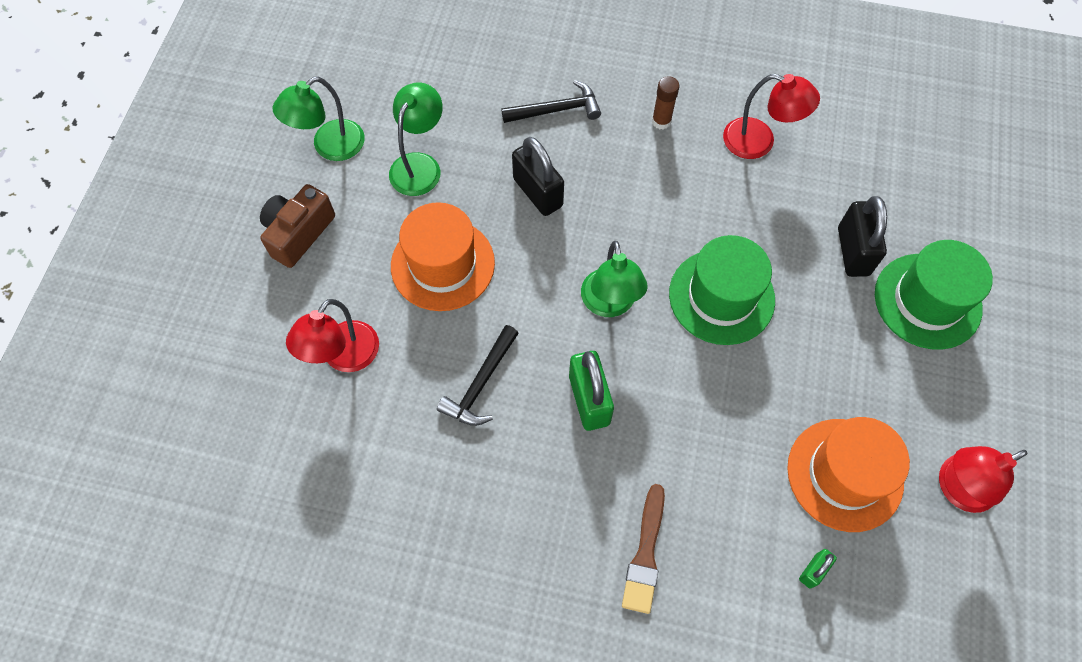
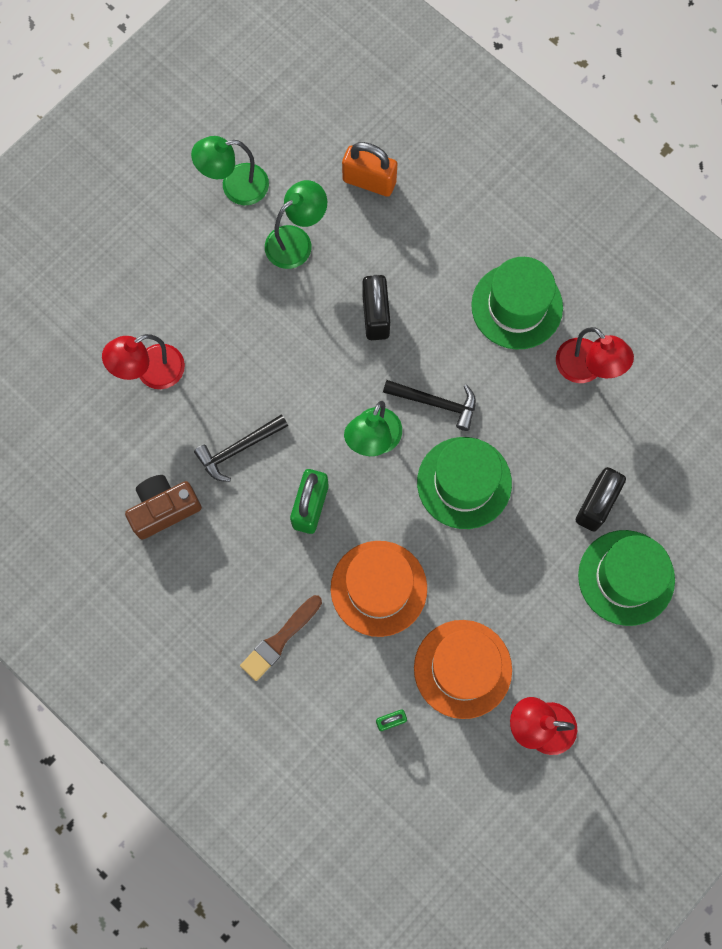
camera: 30 degrees right, 10 degrees up
(298, 233) = (171, 251): brown camera -> brown camera (164, 509)
(442, 264) = (265, 337): orange hat -> orange hat (378, 588)
(457, 83) = (369, 181): none -> orange padlock
(556, 110) = (436, 249): black hammer -> black hammer (436, 403)
(661, 121) = (517, 306): brown glue stick -> green hat

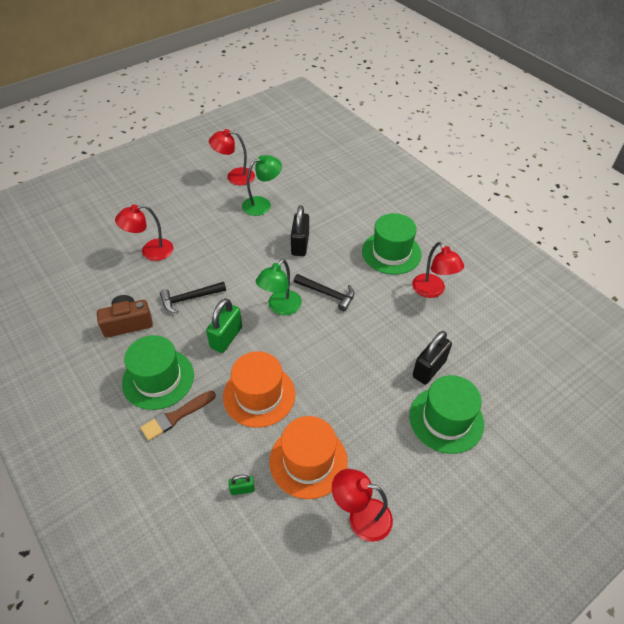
camera: 10 degrees right, 25 degrees down
(235, 186) = (234, 177): green lamp -> red lamp
(369, 181) = (313, 184): orange padlock -> none
(464, 483) = (336, 341): green hat -> green hat (158, 379)

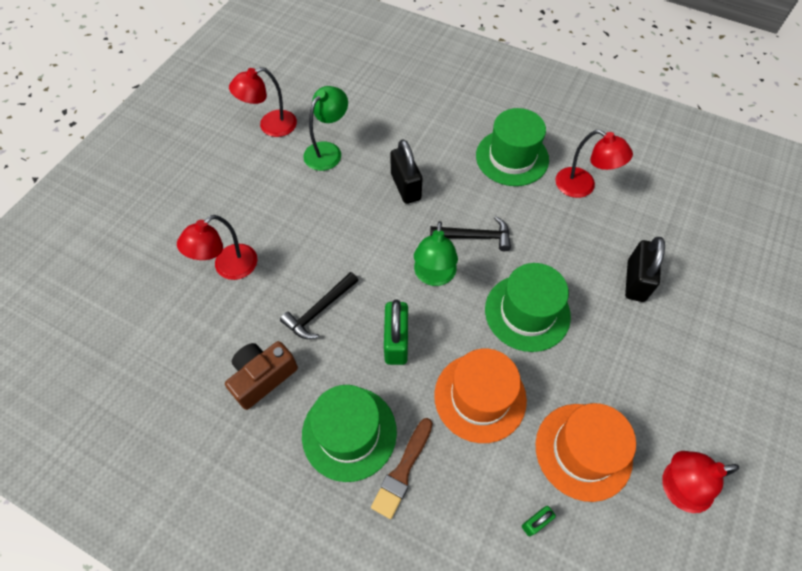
camera: 25 degrees left, 10 degrees up
(446, 419) = (687, 332): green hat -> green hat (527, 312)

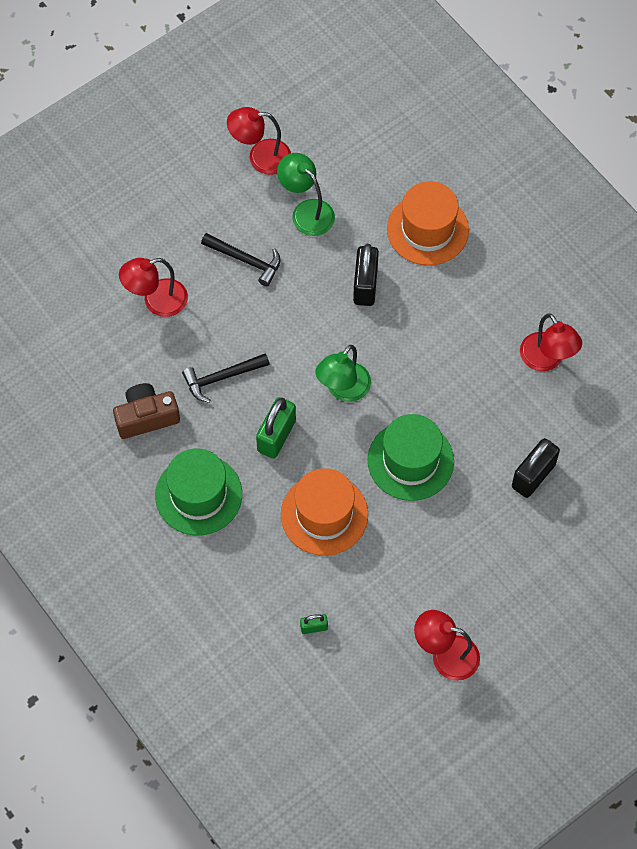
camera: 25 degrees right, 5 degrees up
(328, 151) = (306, 211): green lamp -> green lamp turned 105 degrees counterclockwise
(402, 471) = (228, 543): brown brush -> none
(475, 236) = (405, 367): black hammer -> black hammer (246, 260)
(512, 157) = (494, 297): green hat -> none
(583, 451) = (386, 594): orange hat -> orange hat (427, 229)

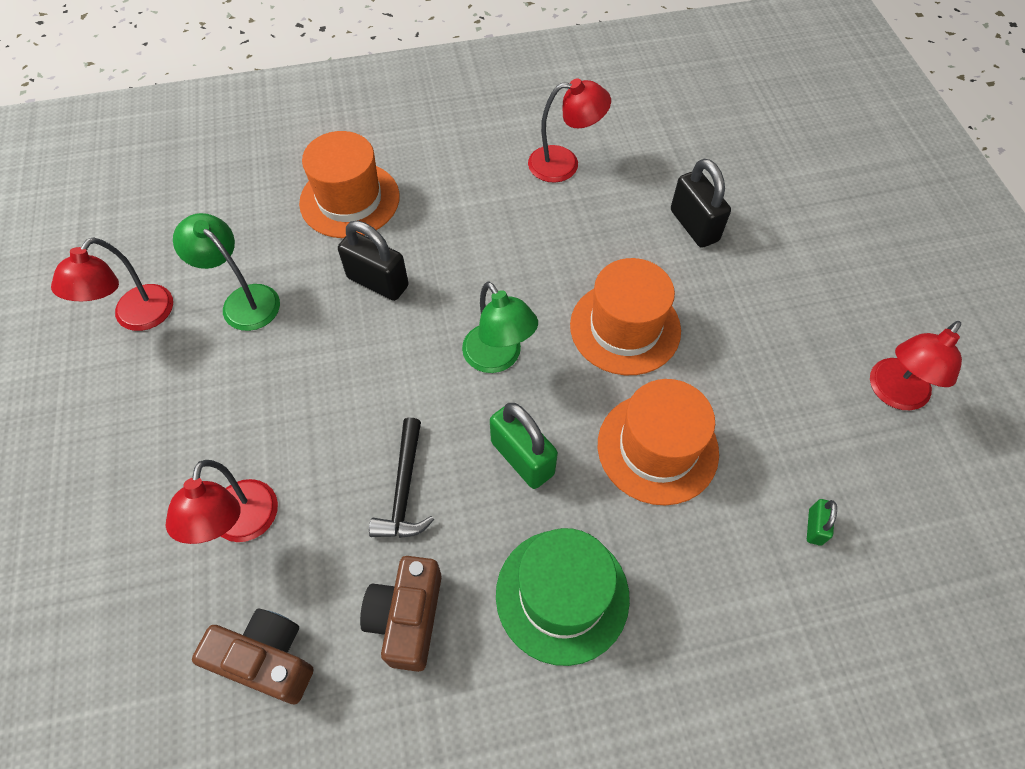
camera: 65 degrees left, 5 degrees down
(91, 357) = (267, 660): none -> brown camera
(246, 260) = (259, 391): black hammer -> none
(306, 211) = (243, 300): green lamp -> green lamp turned 60 degrees clockwise
(410, 460) = (625, 328): green hat -> orange hat

